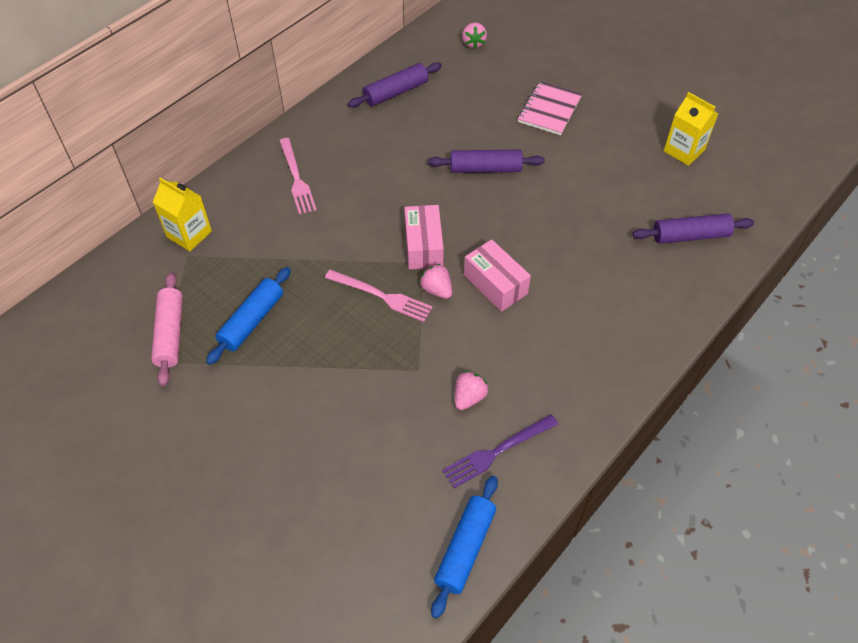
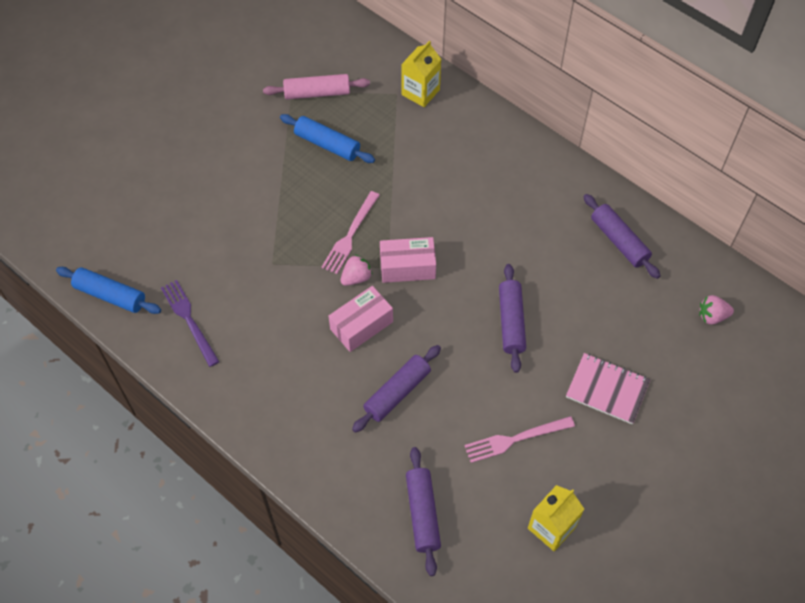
camera: 90 degrees right, 5 degrees up
(296, 178) = (489, 163): pink fork -> pink fork (515, 439)
(469, 397) = (242, 301): pink strawberry -> none
(569, 254) = (397, 392): none -> purple rolling pin

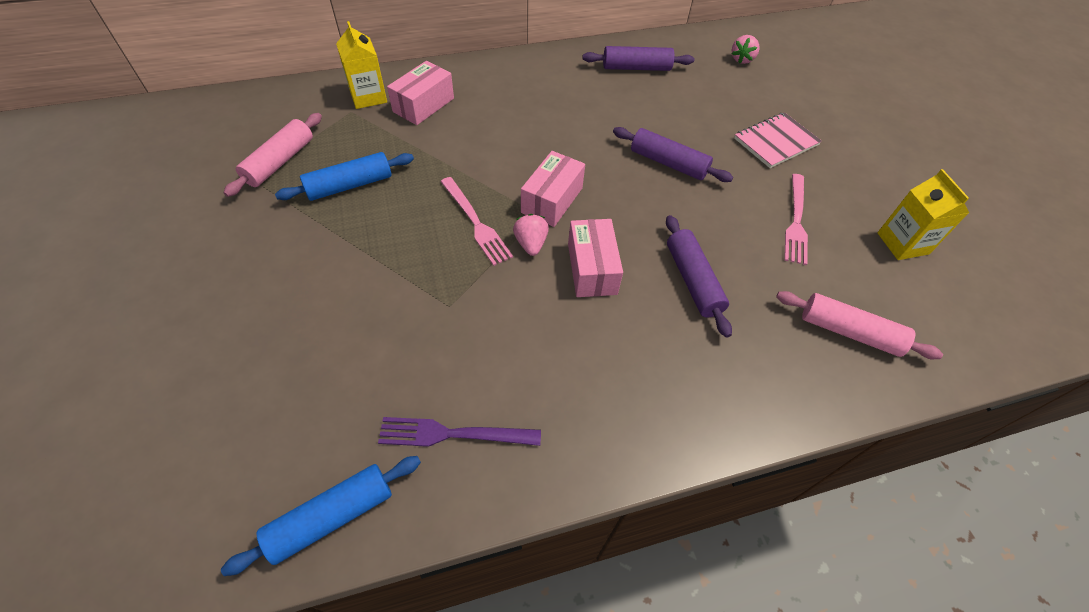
camera: 60 degrees left, 5 degrees down
(422, 513) = (849, 332): purple rolling pin -> pink rolling pin
(440, 130) = (423, 105): none -> pink box

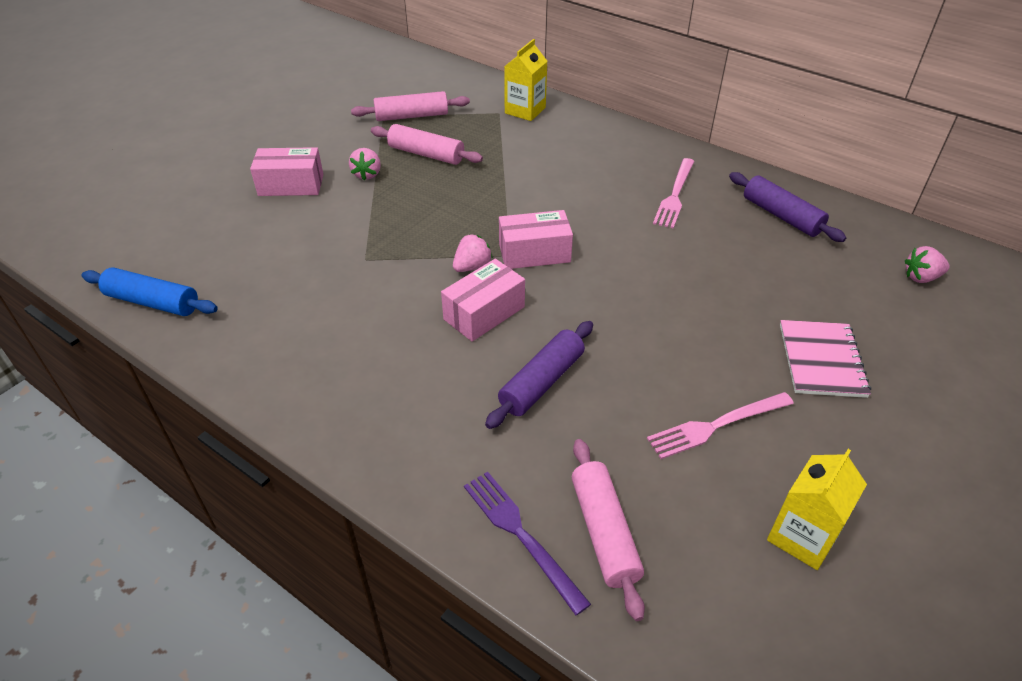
camera: 55 degrees right, 10 degrees down
(329, 239) = (367, 174): none -> pink strawberry
(350, 185) = (426, 154): blue rolling pin -> pink rolling pin
(423, 105) = (552, 137): pink box -> pink box (291, 185)
(453, 434) = (256, 321): purple fork -> purple fork (521, 535)
(475, 223) = (460, 228): pink fork -> pink fork (675, 195)
(668, 163) = (675, 298): purple rolling pin -> none
(776, 142) = (821, 360): pink notebook -> pink notebook turned 75 degrees clockwise

